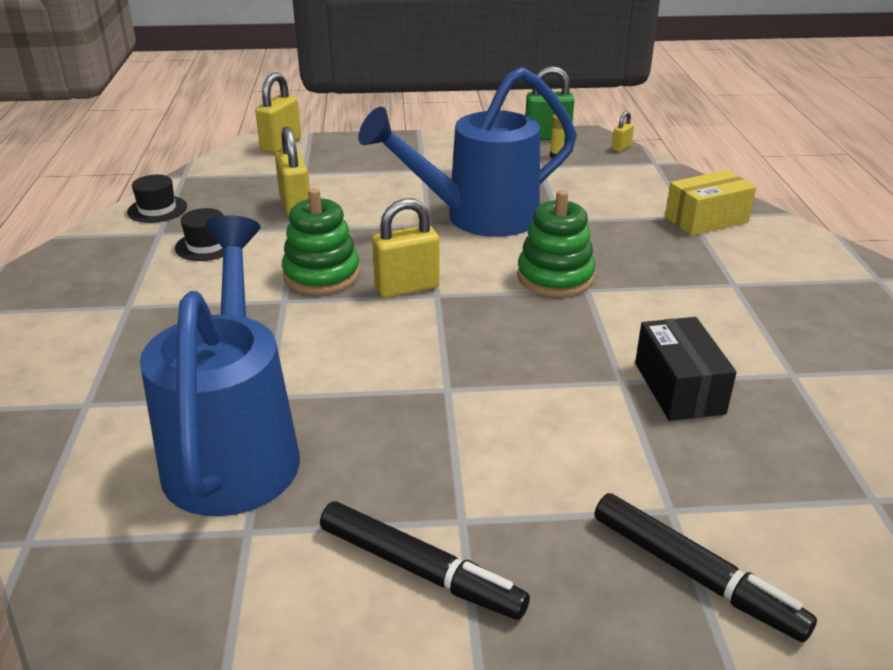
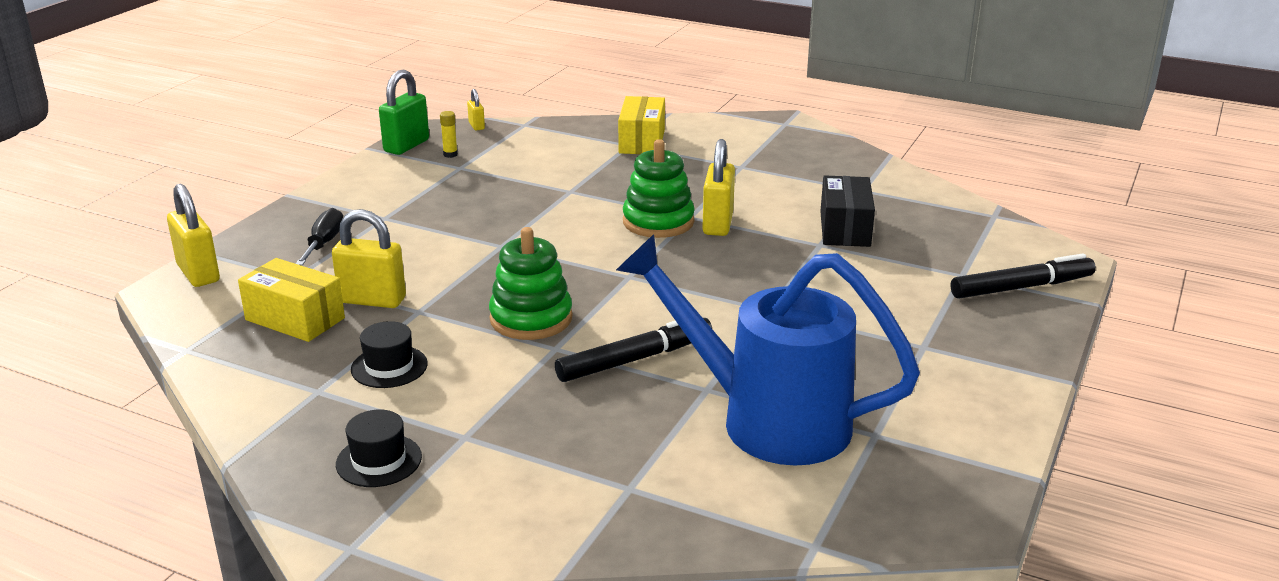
camera: 60 degrees left, 5 degrees down
(157, 209) = (254, 382): black hat -> black hat (379, 460)
(247, 193) = (295, 319): none -> yellow box
(361, 164) = (324, 243): none -> black screwdriver
(407, 288) = (602, 285): yellow padlock -> yellow padlock (718, 224)
(420, 570) = (961, 375): black marker -> black marker (635, 359)
(478, 218) = (520, 221): blue watering can -> none
(679, 388) = (845, 229): black box -> black box turned 75 degrees clockwise

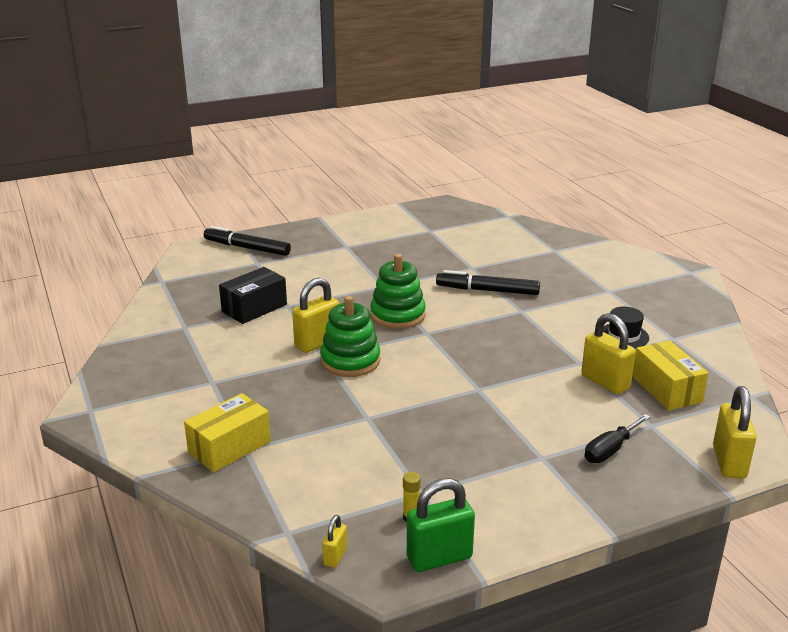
camera: 140 degrees left, 0 degrees up
(379, 460) = (658, 296): black hat -> none
(531, 319) = (516, 331): green stacking toy -> green stacking toy (397, 315)
(766, 420) = (464, 249): blue watering can -> none

